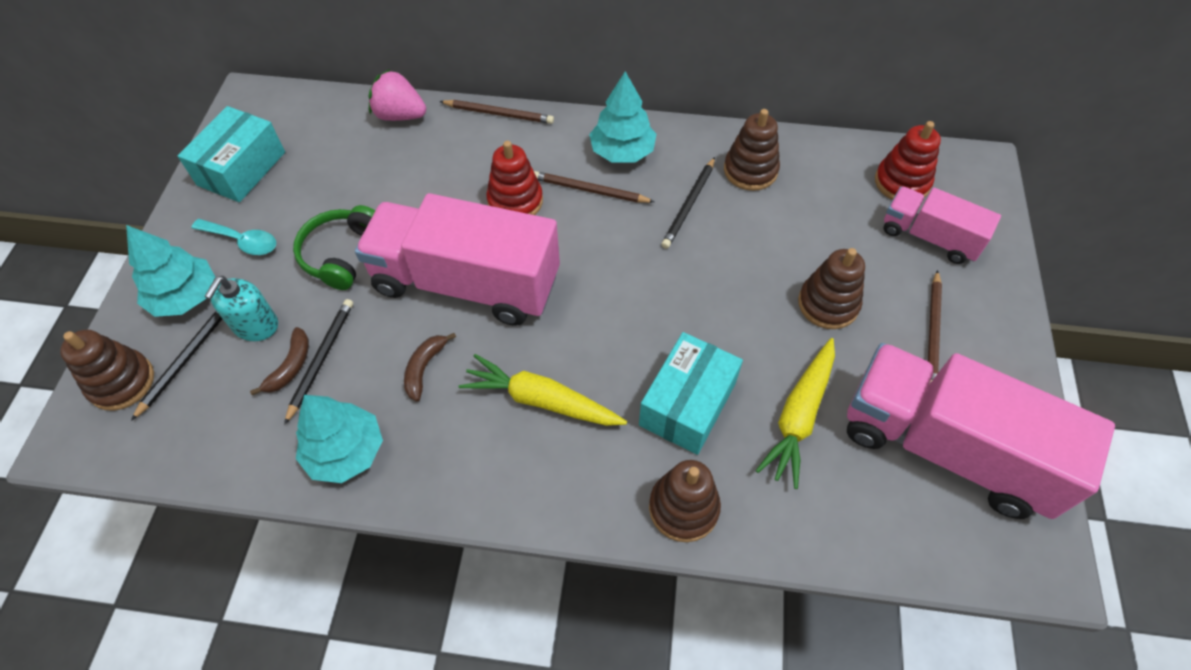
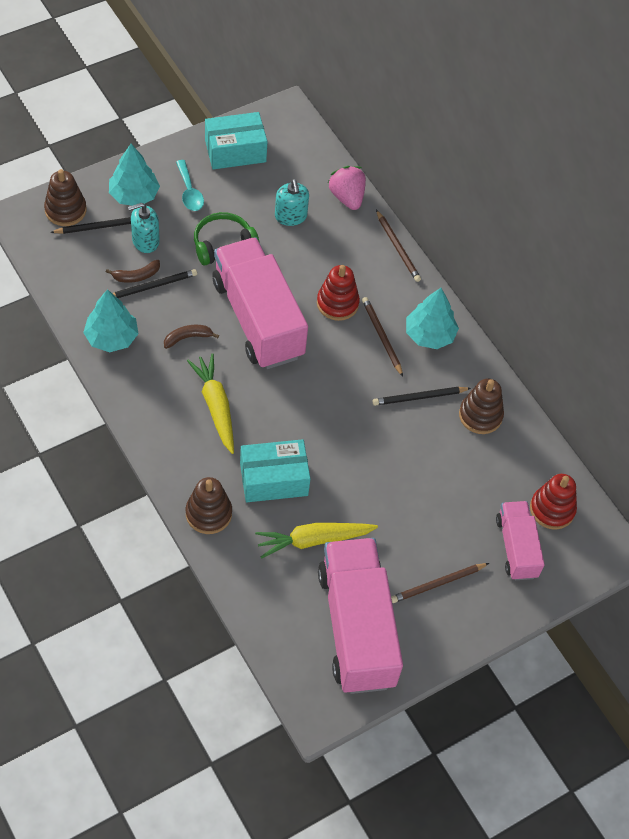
camera: 45 degrees right, 0 degrees up
(371, 173) = (290, 216): none -> turquoise soap dispenser
(828, 304) = (408, 515): brown stacking toy -> none

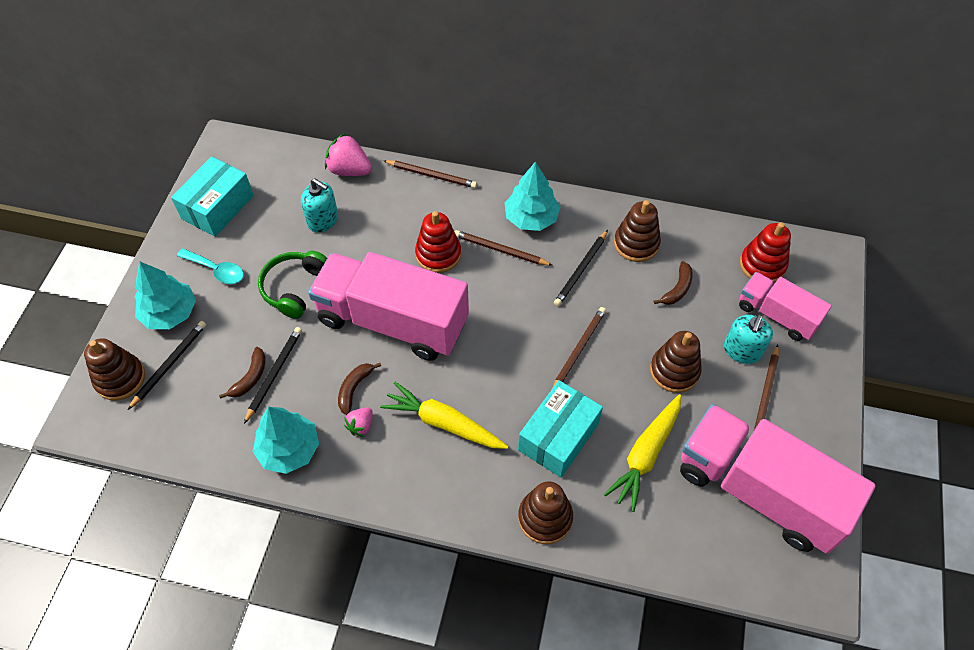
camera: 40 degrees left, 0 degrees up
(145, 241) = (224, 342): turquoise soap dispenser -> turquoise soap dispenser (742, 350)
(166, 362) = (361, 426): none -> pink strawberry
(352, 443) = (578, 349): none -> brown pencil
(398, 513) = (674, 371): none -> brown stacking toy
(469, 468) = (677, 289): none -> brown banana

